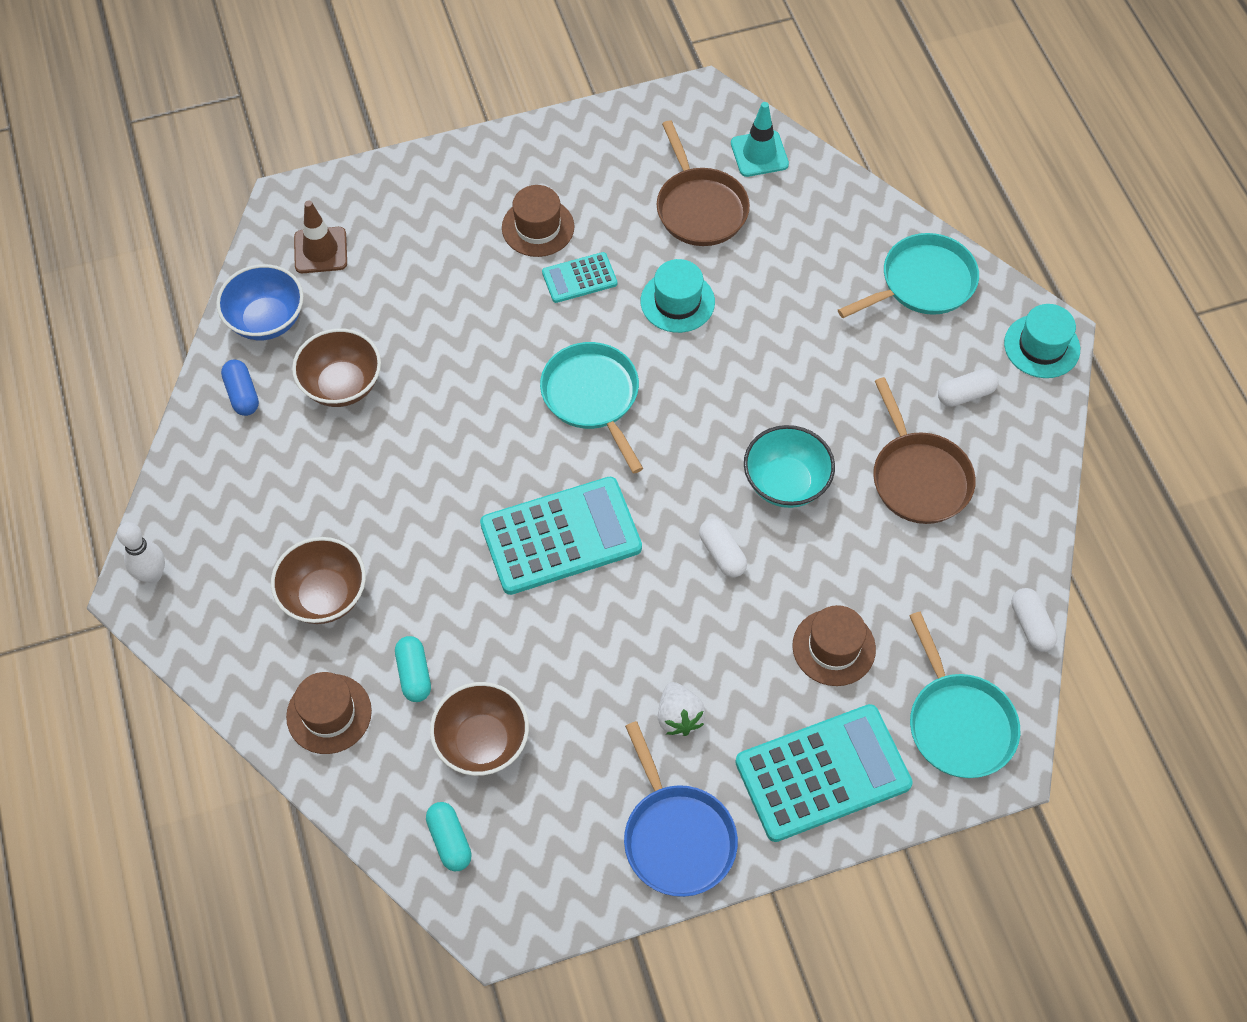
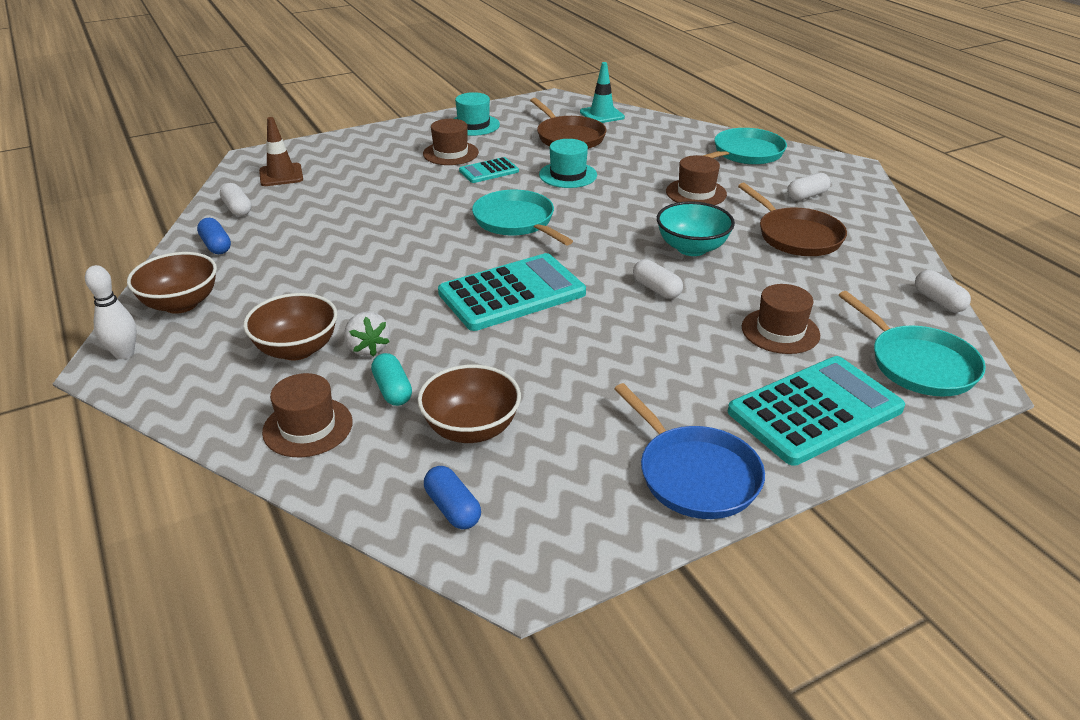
camera: 10 degrees left, 25 degrees down
(266, 320) = (237, 209): blue bowl -> white capsule
(342, 385) = (304, 234): brown bowl -> brown bowl (181, 304)
(450, 840) = (453, 508): turquoise capsule -> blue capsule
(679, 717) = (660, 389): white strawberry -> white strawberry (368, 348)
(828, 367) = (696, 193): none -> brown hat
(1041, 346) = (848, 171): turquoise hat -> turquoise hat (473, 125)

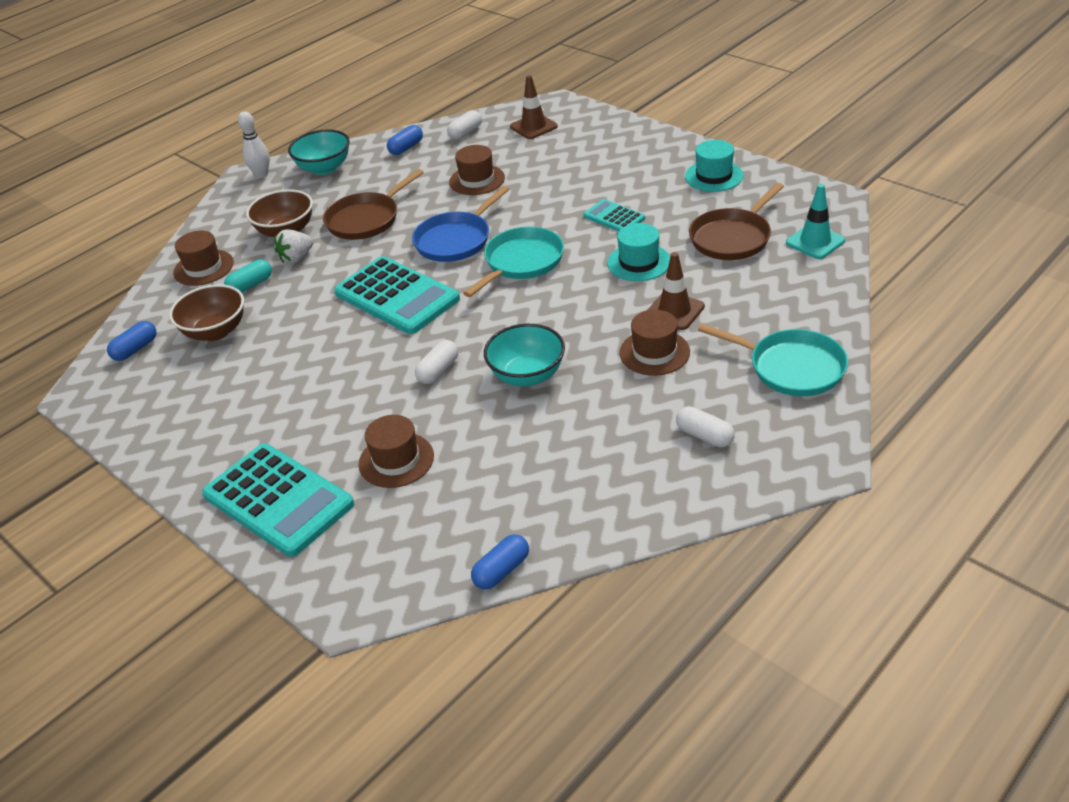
camera: 75 degrees right, 5 degrees up
(181, 304) = (324, 168): brown bowl -> turquoise bowl
(450, 153) = (637, 186): brown hat -> brown hat (477, 180)
(647, 175) = (674, 311): none -> brown traffic cone
(694, 474) = (185, 446): blue pan -> blue pan (456, 240)
(796, 236) = (595, 442): brown pan -> brown pan (366, 219)
(918, 364) = (371, 562): turquoise pan -> none
(938, 301) = (501, 570): white capsule -> blue capsule

